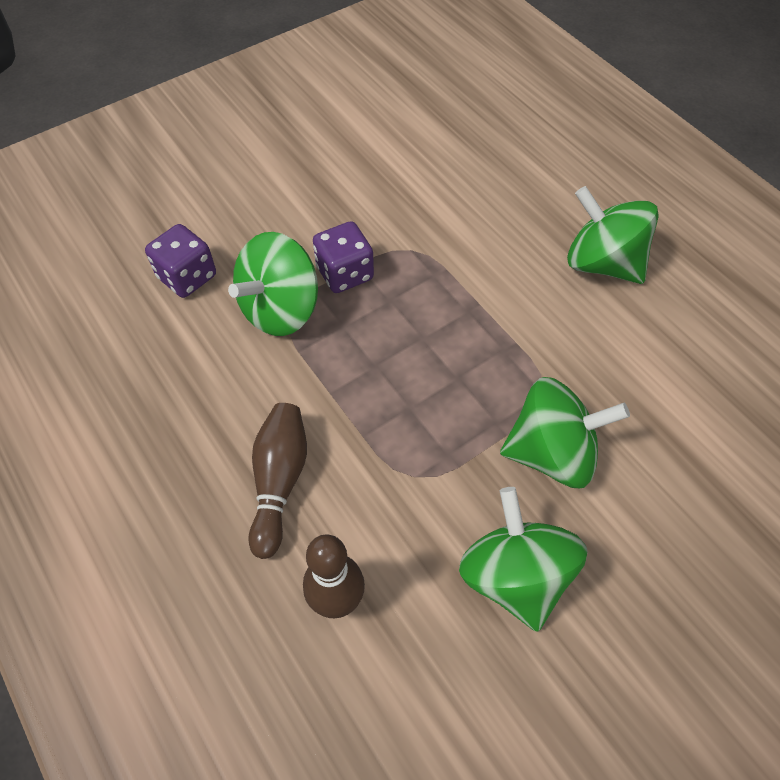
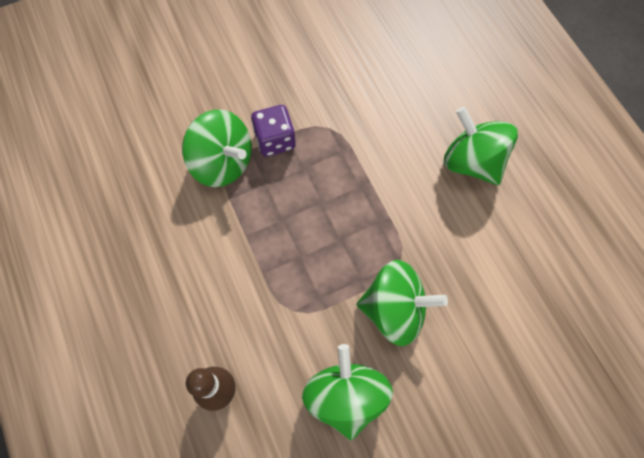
camera: 10 degrees right, 10 degrees up
(187, 277) = (159, 125): purple dice -> none
(279, 481) = (197, 298): brown bowling pin -> none
(281, 309) = (222, 162): green spinning top -> green spinning top turned 105 degrees counterclockwise

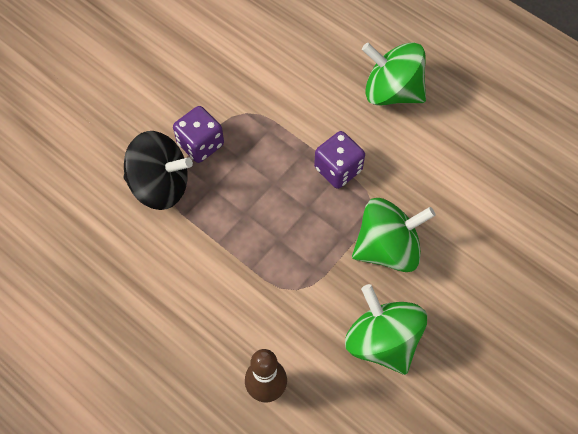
camera: 25 degrees left, 5 degrees down
(222, 162) = (160, 185): green spinning top -> black spinning top
(385, 215) = (338, 169): none -> purple dice

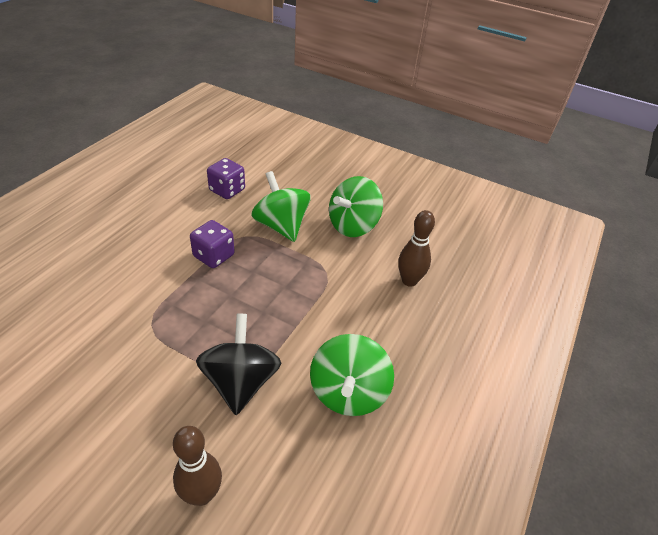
camera: 105 degrees left, 20 degrees down
(64, 151) = (202, 494): none -> brown bowling pin
(200, 144) = (189, 355): purple dice -> purple dice (227, 190)
(392, 92) = (134, 229): green spinning top -> green spinning top (348, 393)

